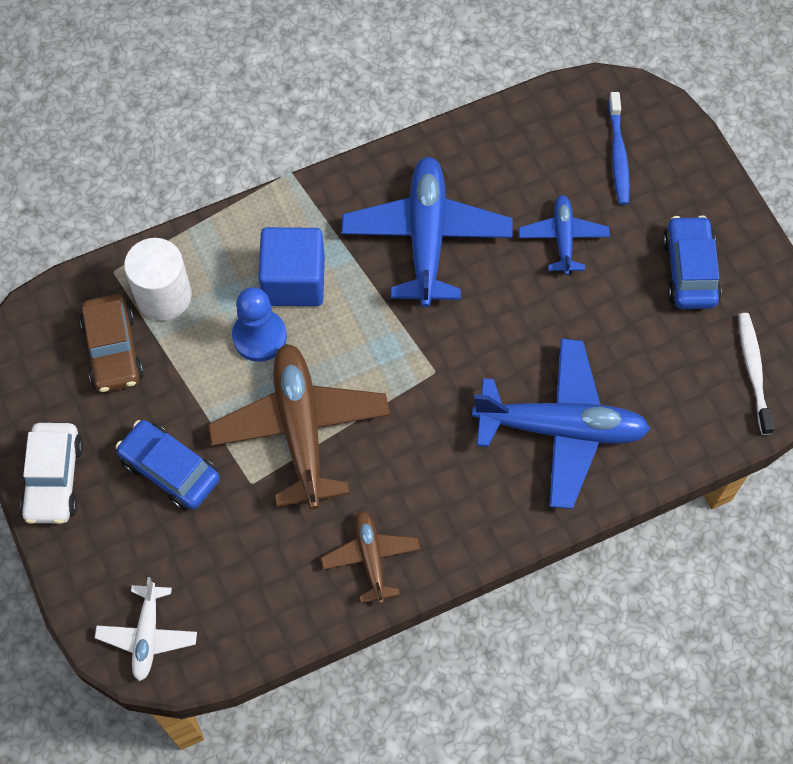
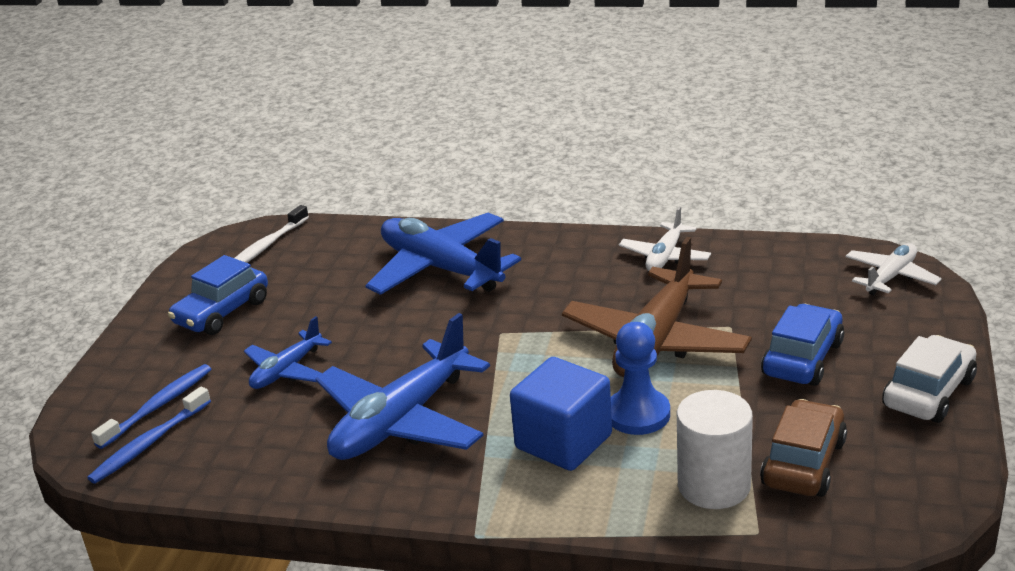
camera: 140 degrees left, 35 degrees down
(170, 470) = (802, 358): blue car -> blue car turned 135 degrees counterclockwise
(371, 558) = (665, 256): brown plane -> white plane
(583, 122) = (149, 443): none -> blue toothbrush

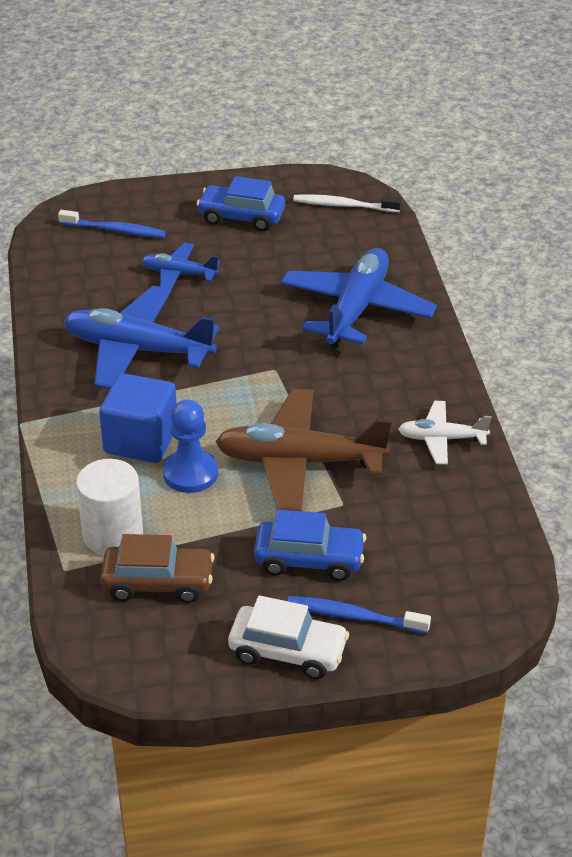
camera: 65 degrees right, 10 degrees up
(149, 443) = (73, 242): blue toothbrush -> blue toothbrush (354, 616)
(891, 277) = (479, 602): white plane -> none

